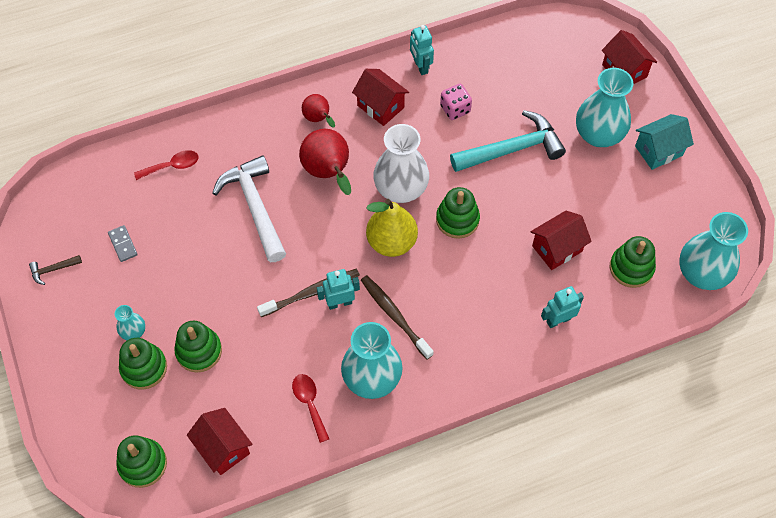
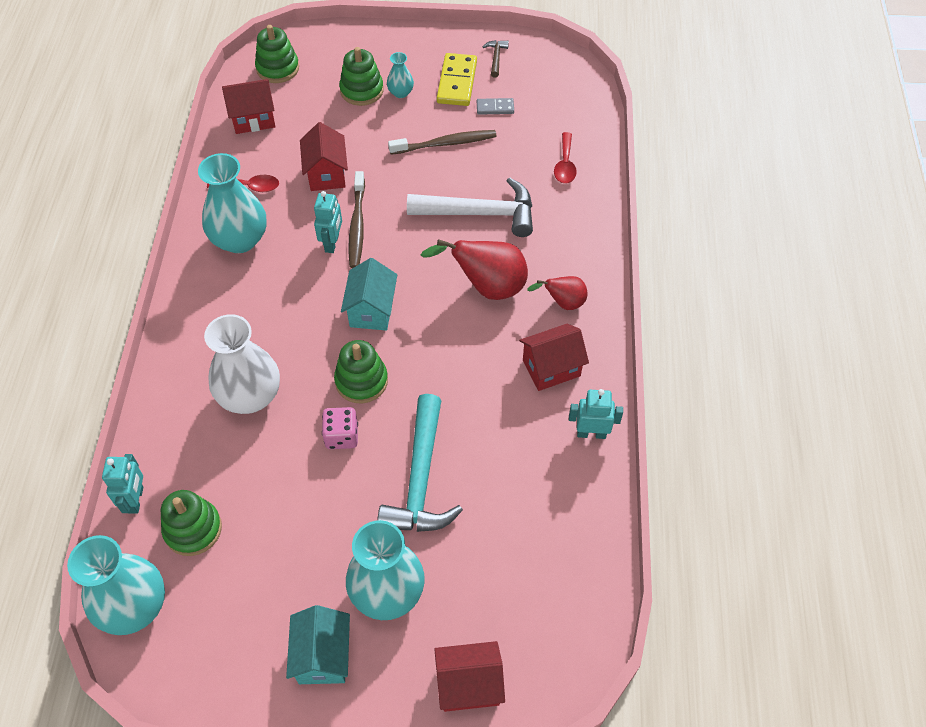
camera: 115 degrees right, 5 degrees down
(100, 289) = (457, 82): none -> yellow domino
(199, 351) = (353, 129): green stacking toy -> none
(391, 242) = (371, 310): yellow pear -> turquoise house
(395, 316) = (288, 281): brown toothbrush -> brown toothbrush (445, 144)
(401, 189) = (430, 344): white vase -> white vase (250, 396)
(455, 109) = (509, 443): pink dice -> pink dice (341, 436)
(557, 248) = (266, 463): red house -> red house (326, 174)
(558, 320) = (186, 422): turquoise robot -> turquoise robot (136, 500)

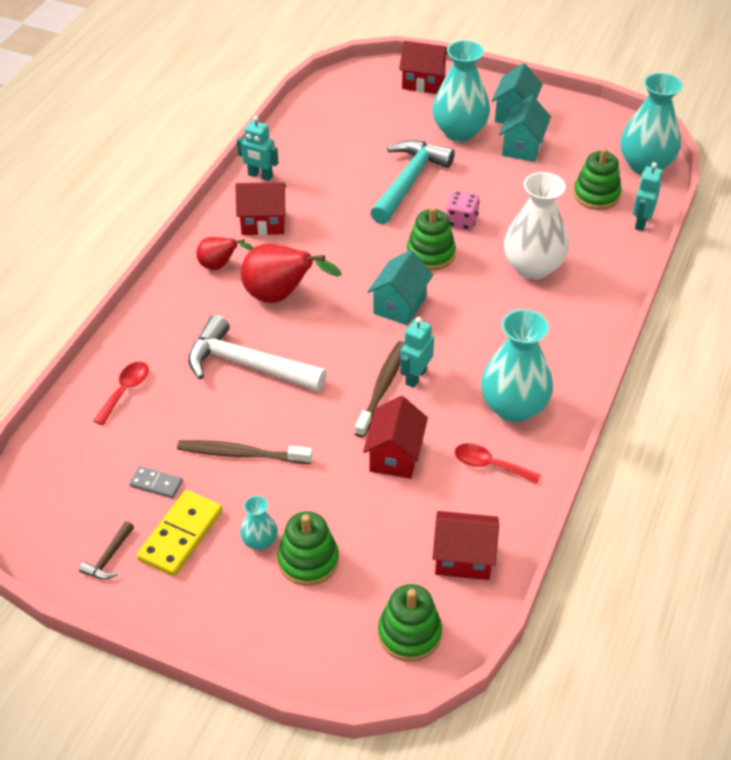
camera: 160 degrees left, 10 degrees down
(298, 588) = (522, 147): none -> turquoise house

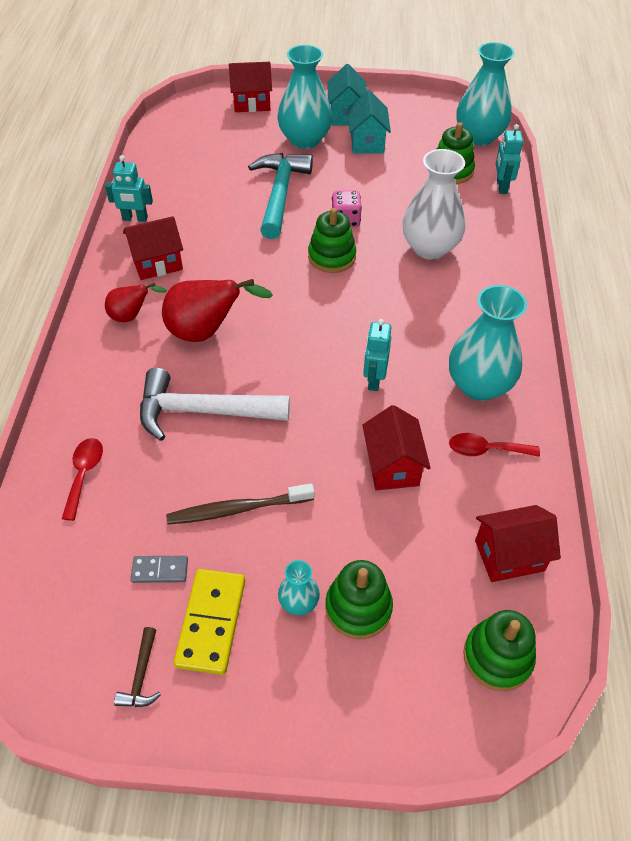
camera: 20 degrees left, 5 degrees up
(382, 388) = (347, 400): brown toothbrush -> none
(399, 305) = (326, 313): turquoise house -> none

